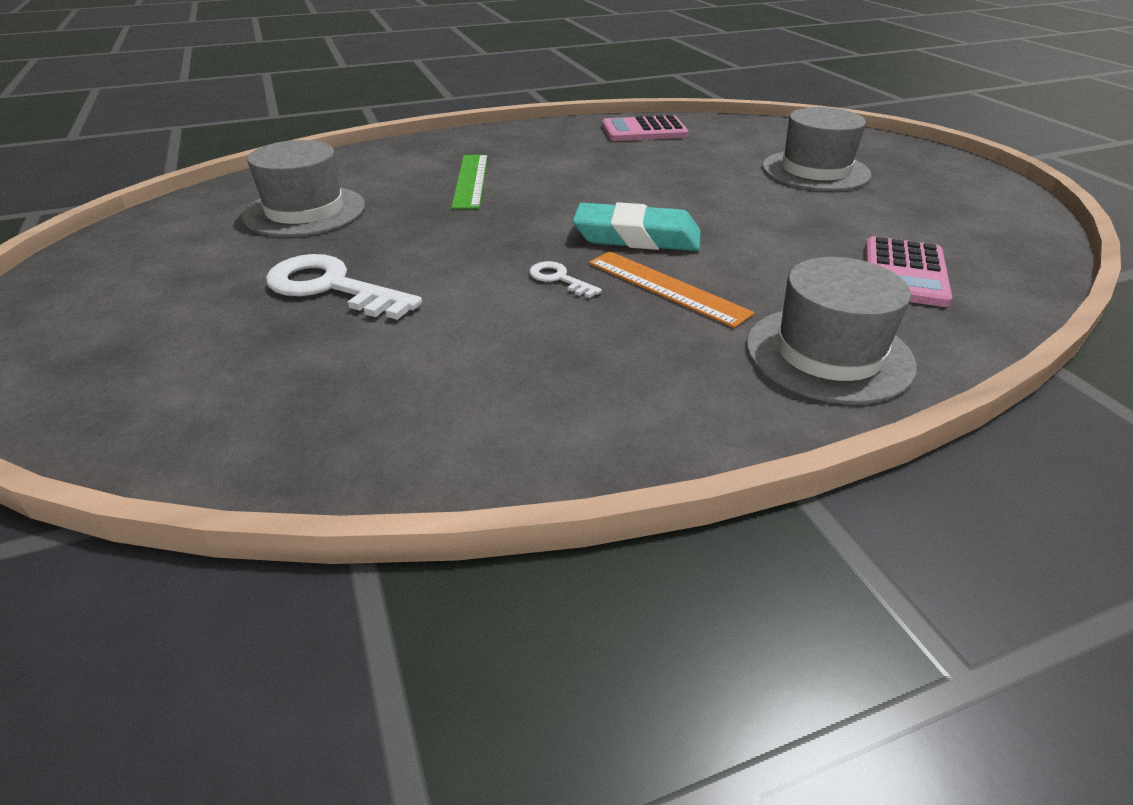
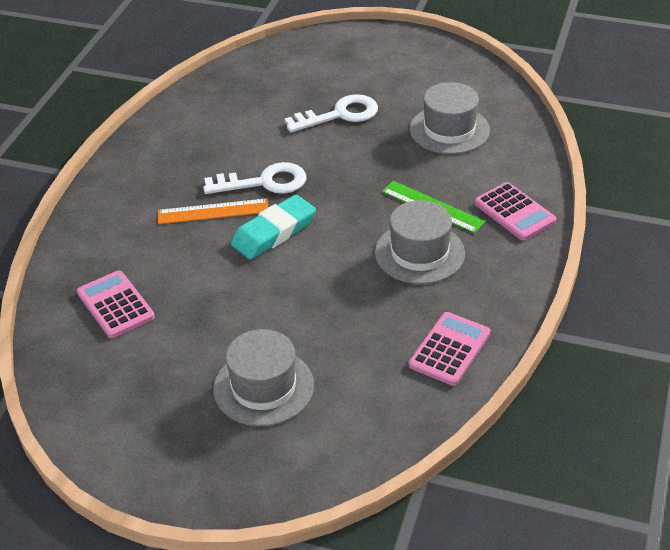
camera: 130 degrees right, 5 degrees up
(431, 150) = (514, 212): none -> pink calculator
(559, 279) = (264, 182): white key -> white key, size x2.03
(828, 354) = (107, 225): grey hat -> grey hat (419, 253)

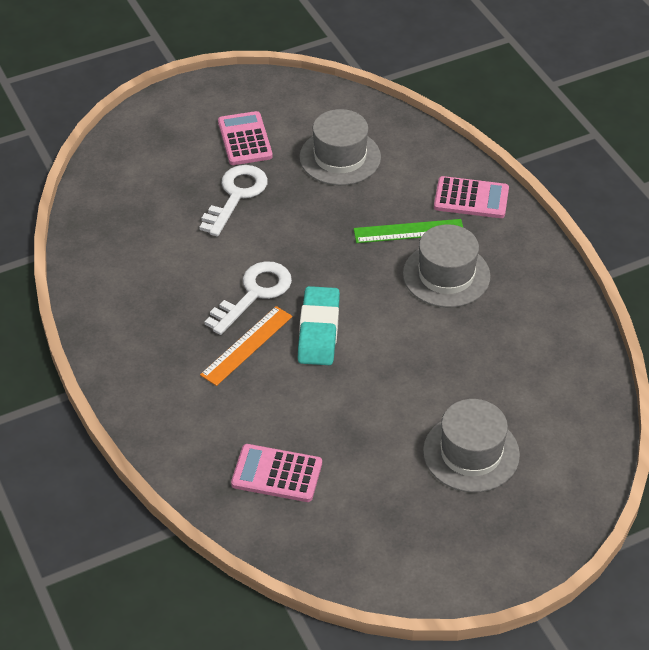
camera: 45 degrees left, 5 degrees up
(449, 349) = (556, 334): pink calculator -> pink calculator (244, 139)

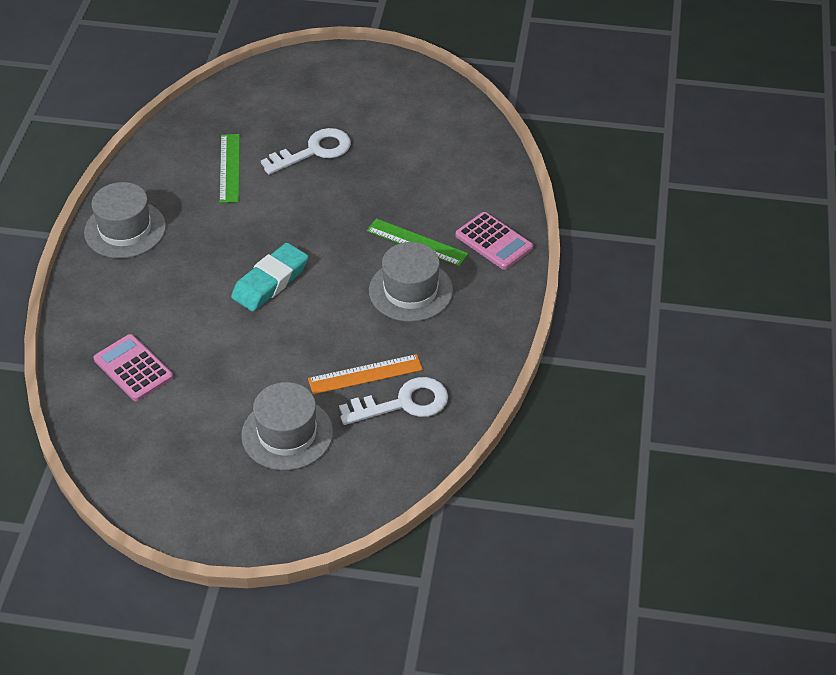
camera: 35 degrees right, 0 degrees up
(174, 248) = (229, 168): none -> green ruler
(244, 139) = (364, 112): pink calculator -> none
(246, 345) = (208, 265): orange ruler -> orange ruler (365, 374)
(254, 294) = (252, 230): white key -> white key (403, 403)
(340, 157) = (423, 160): grey hat -> grey hat (125, 229)

